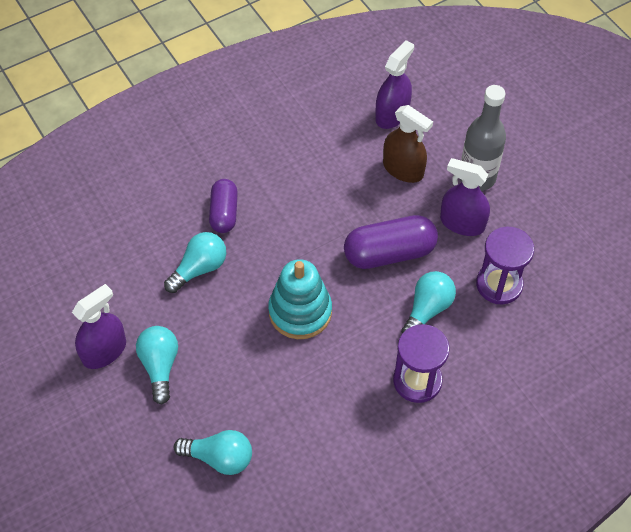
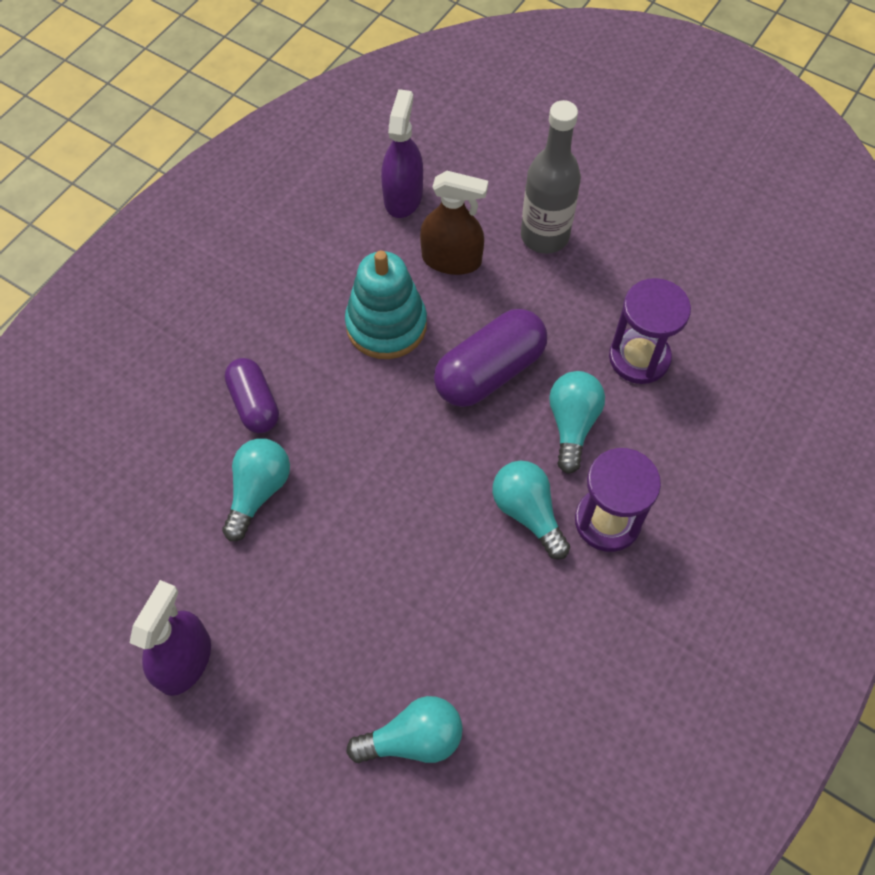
camera: 25 degrees left, 5 degrees up
(160, 366) = (271, 648): turquoise light bulb -> turquoise light bulb (528, 512)
(300, 312) = (418, 494): turquoise stacking toy -> turquoise stacking toy (386, 325)
(462, 223) = (556, 299): purple spray bottle -> none

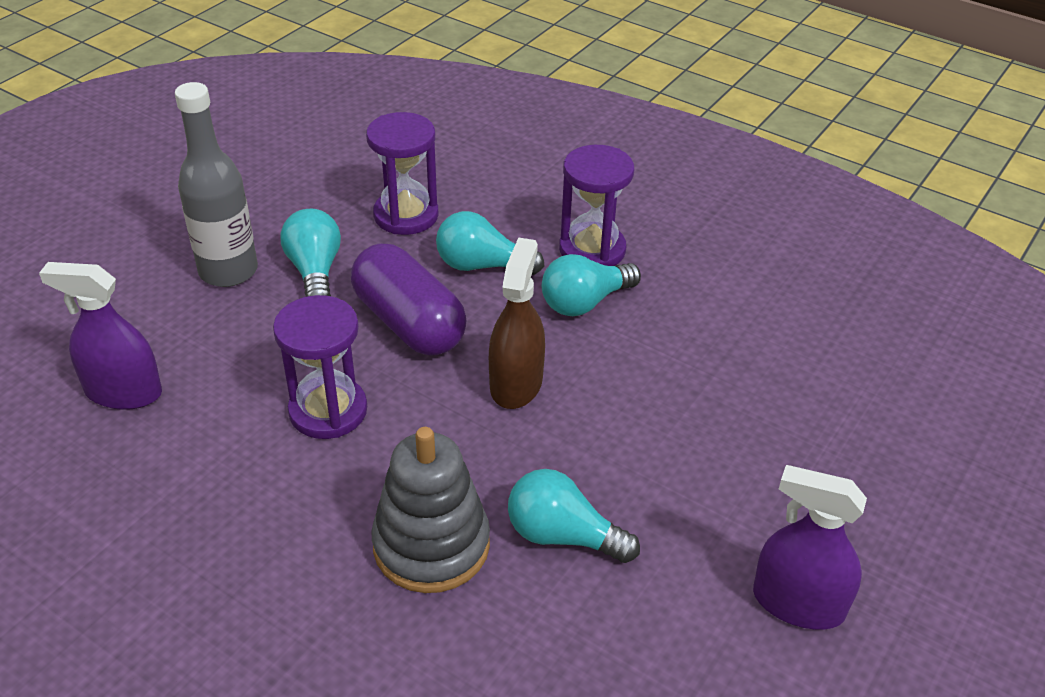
camera: 90 degrees left, 20 degrees down
(254, 404) = (431, 545): purple capsule -> grey stacking toy
(386, 325) = (328, 411): turquoise stacking toy -> purple hourglass
(413, 738) = (841, 394): turquoise light bulb -> turquoise light bulb (315, 271)
(451, 259) = (241, 349): brown spray bottle -> brown spray bottle (516, 383)

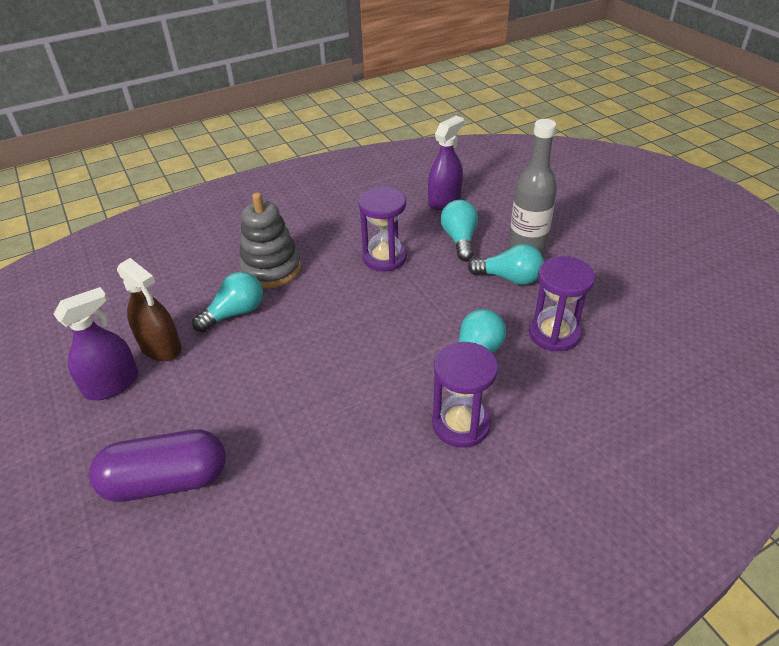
camera: 120 degrees right, 0 degrees up
(409, 323) = (435, 304): purple capsule -> purple capsule (166, 481)
(516, 383) = (352, 332): brown spray bottle -> brown spray bottle (161, 347)
(584, 302) = (403, 394): turquoise light bulb -> turquoise light bulb (459, 239)

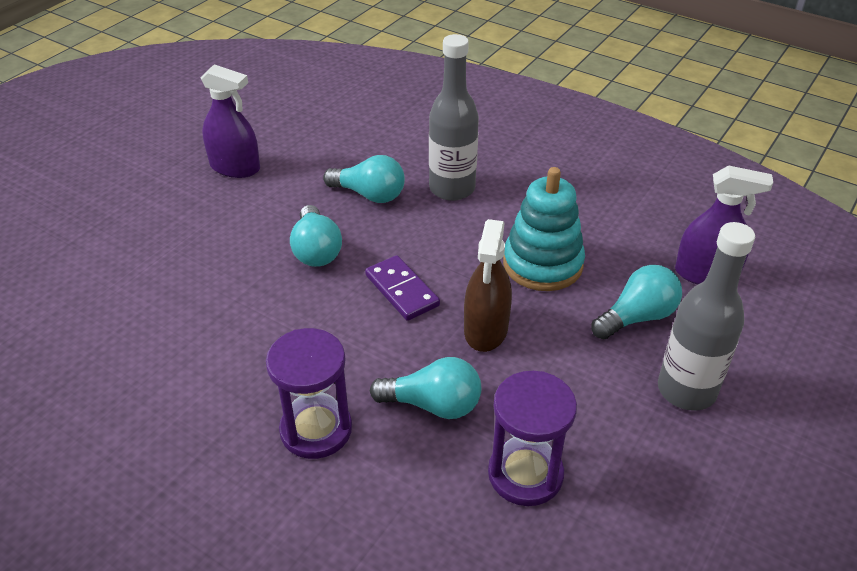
camera: 60 degrees right, 0 degrees up
(161, 347) = (294, 172): brown spray bottle -> brown spray bottle (486, 329)
(166, 481) = (148, 249): purple capsule -> none
(271, 269) = (452, 189): grey stacking toy -> grey bottle
(356, 332) = (402, 290): none -> purple domino
(384, 258) = (542, 264): purple hourglass -> turquoise stacking toy
(509, 278) = (600, 393): turquoise light bulb -> turquoise light bulb (316, 250)

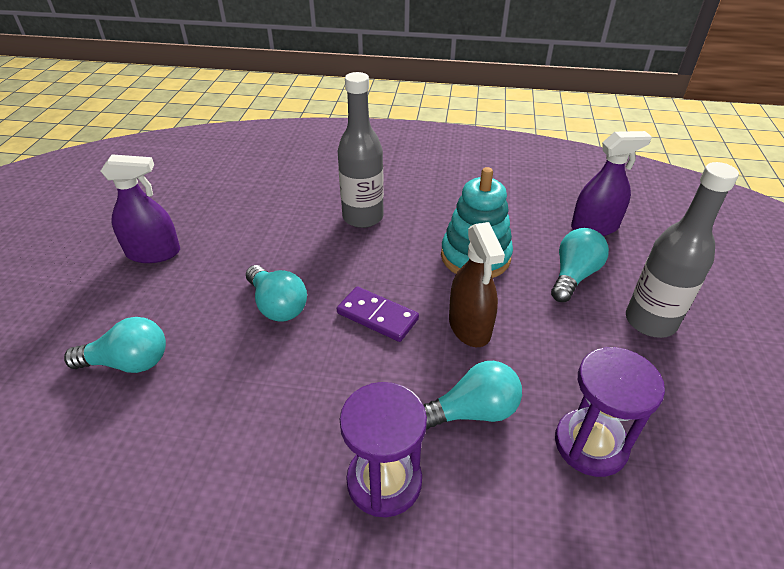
camera: 25 degrees left, 0 degrees up
(369, 195) = (296, 242): turquoise light bulb -> turquoise light bulb (129, 362)

